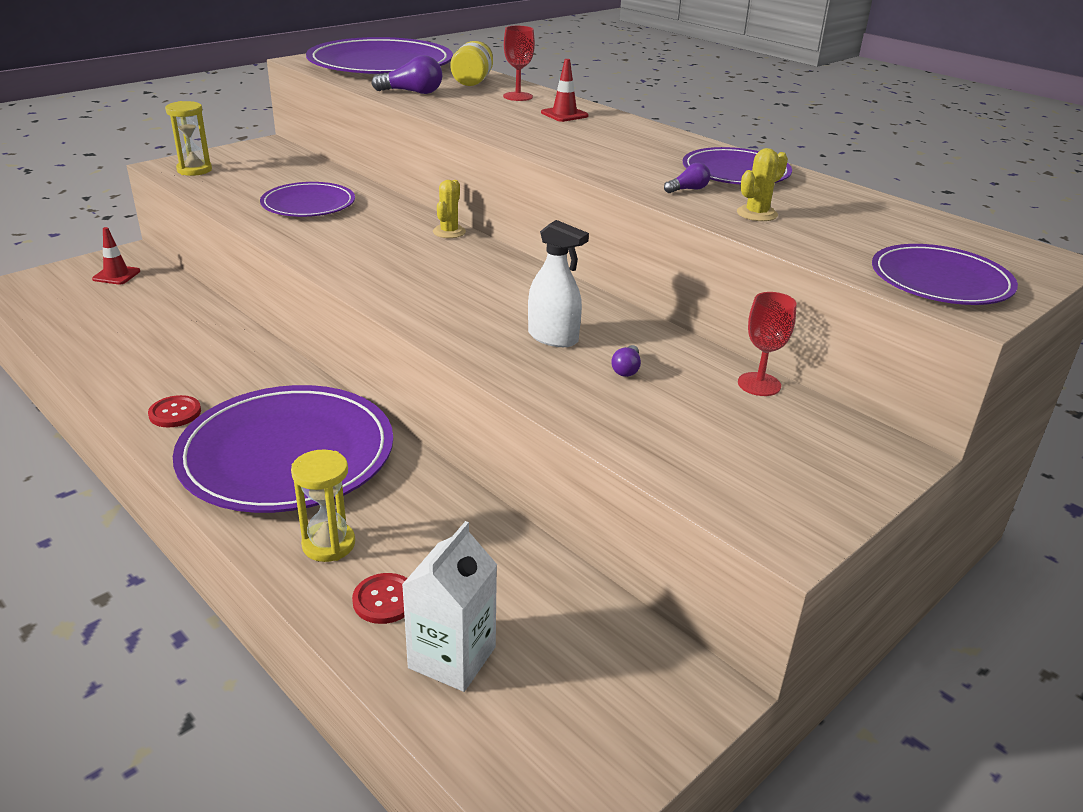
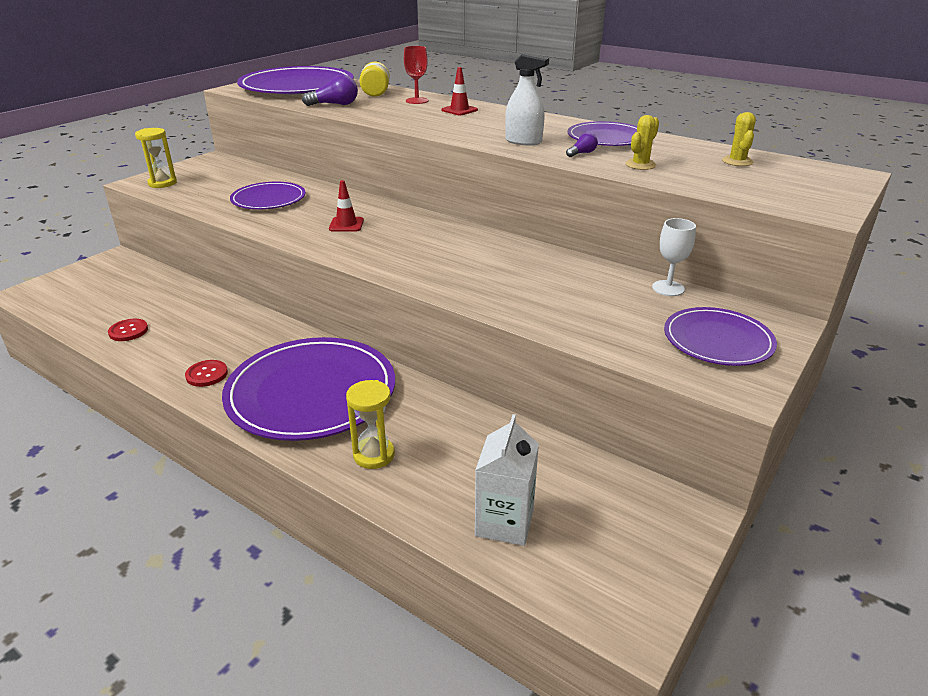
camera: 10 degrees left, 0 degrees up
(116, 275) = (111, 275): red traffic cone -> red traffic cone (346, 225)
(384, 600) = (435, 489): red button -> red button (128, 331)
(449, 232) = (389, 208): yellow cactus -> yellow cactus (737, 161)
(553, 337) = (506, 274): white spray bottle -> white spray bottle (523, 141)
(626, 369) = (570, 290): purple light bulb -> none
(759, 384) = (668, 288): red goblet -> white goblet
(940, 280) = (791, 196): purple plate -> purple plate (718, 340)

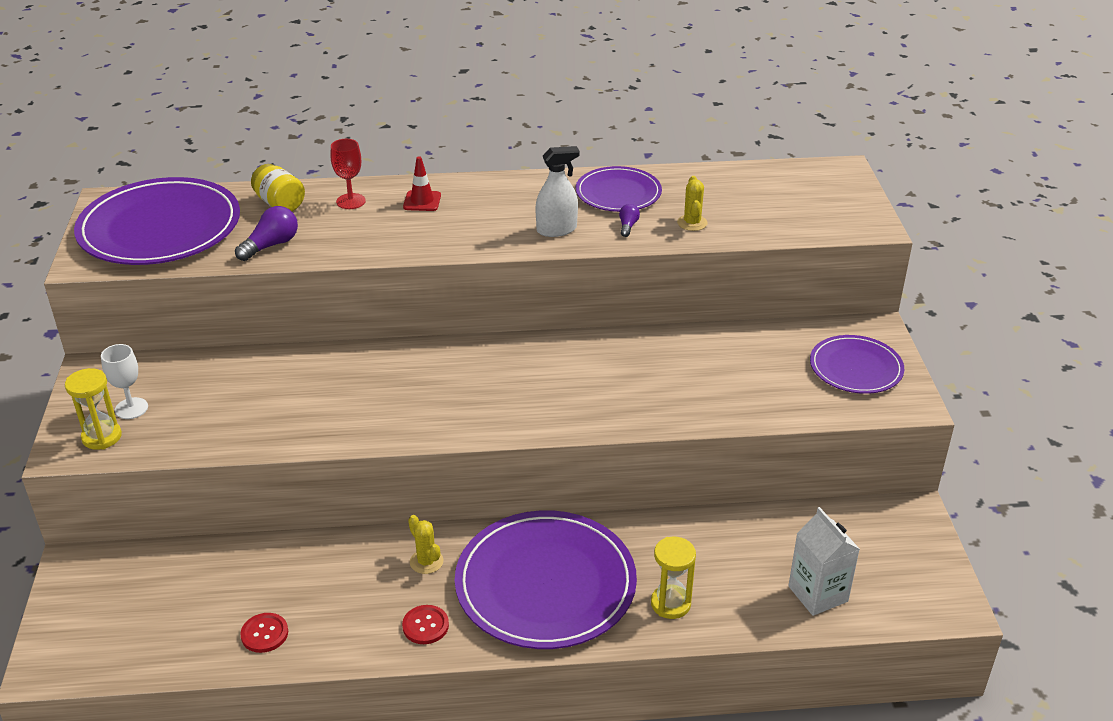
camera: 40 degrees left, 5 degrees up
(268, 199) = (278, 399): purple plate -> none
(346, 225) = (418, 393): red traffic cone -> none
(668, 288) = (772, 332): white goblet -> white goblet (131, 408)
(737, 161) = (753, 186): yellow cactus -> yellow cactus (426, 561)

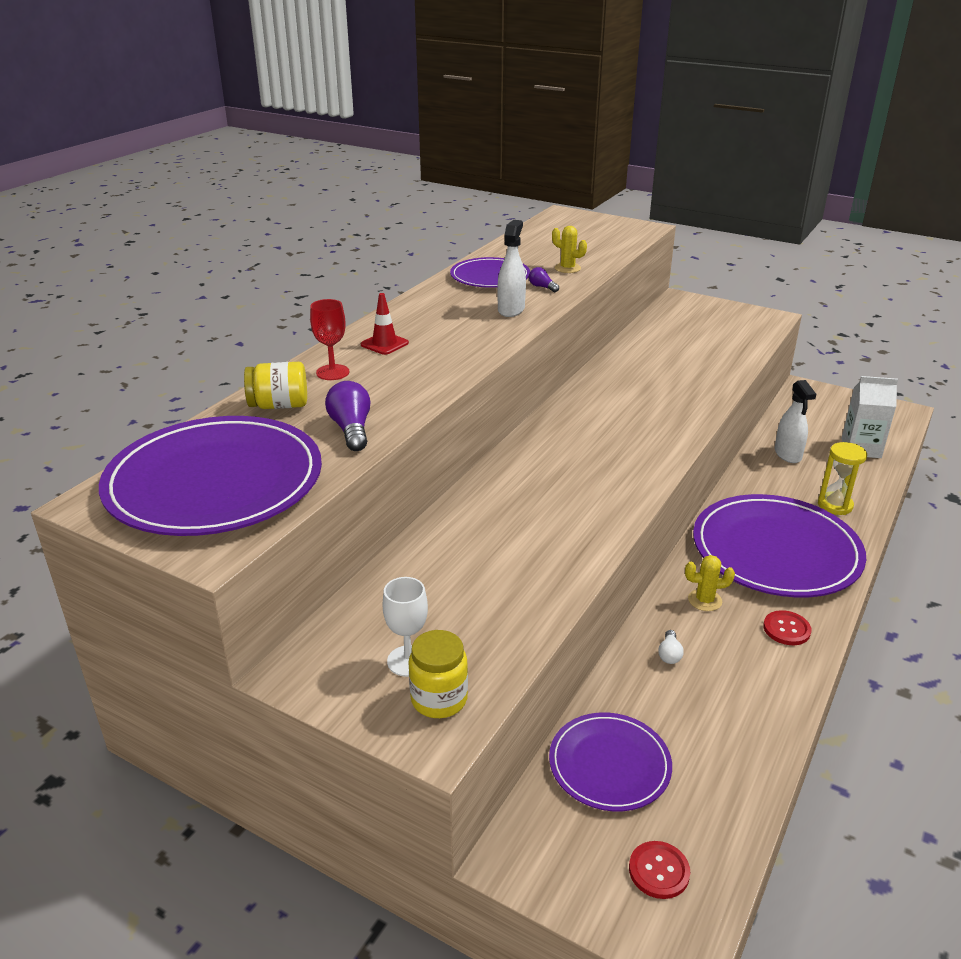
camera: 55 degrees left, 5 degrees down
(102, 437) = (439, 699): yellow hourglass -> yellow jar
(264, 634) = (735, 734): red button -> red button (659, 871)
(335, 565) = (669, 654): none -> white light bulb
(741, 541) = (788, 454): none -> white spray bottle
(855, 368) = (716, 318): purple plate -> purple plate (609, 764)

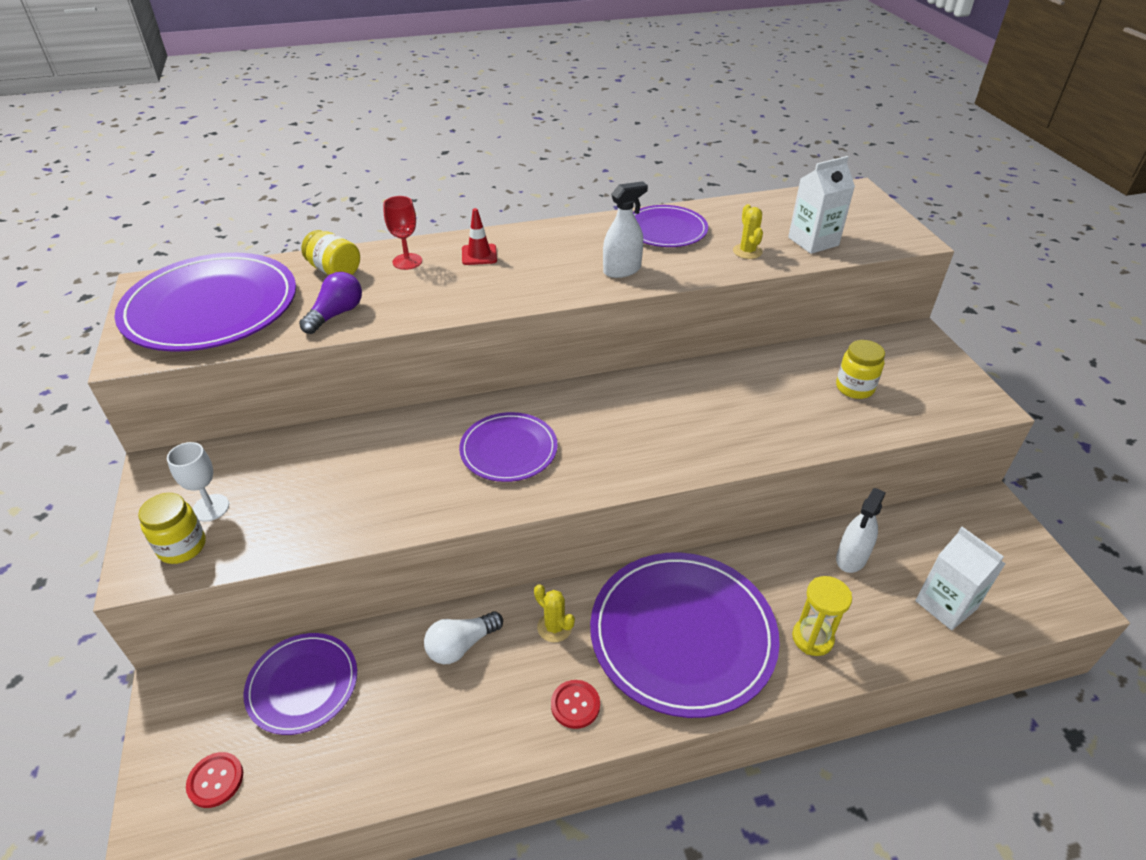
camera: 45 degrees right, 10 degrees up
(542, 287) = (688, 260): purple light bulb -> none
(564, 483) = (508, 450): none -> purple plate
(594, 248) = (813, 241): none -> white carton
(669, 654) = (461, 645): white light bulb -> white light bulb, size x1.78
(697, 341) = (854, 388): none -> yellow jar

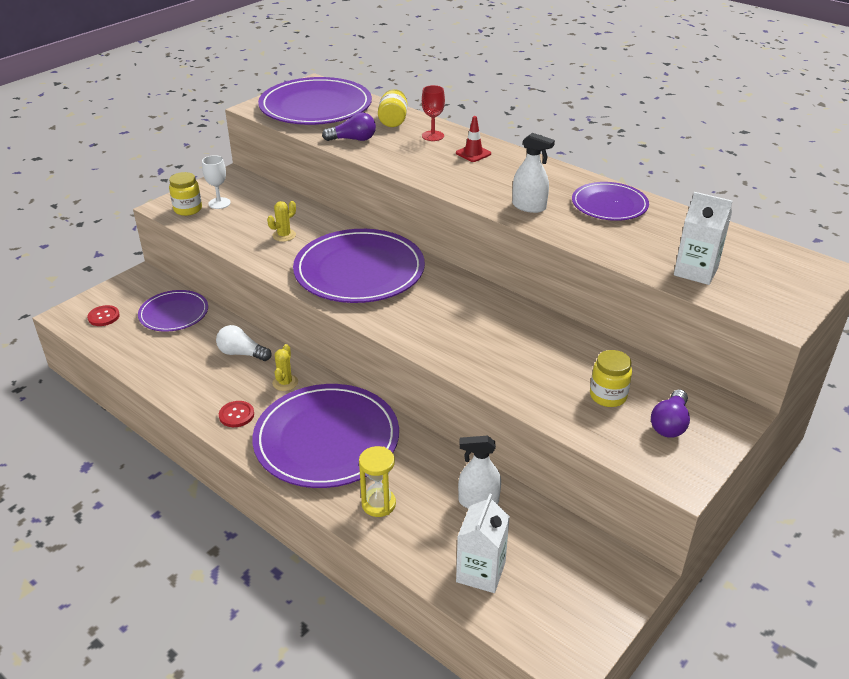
camera: 55 degrees right, 5 degrees down
(508, 450) = (359, 271): purple plate -> purple plate, size x1.79
(747, 251) = (632, 247): yellow cactus -> yellow cactus (284, 235)
(913, 374) = (670, 424): none -> purple light bulb

